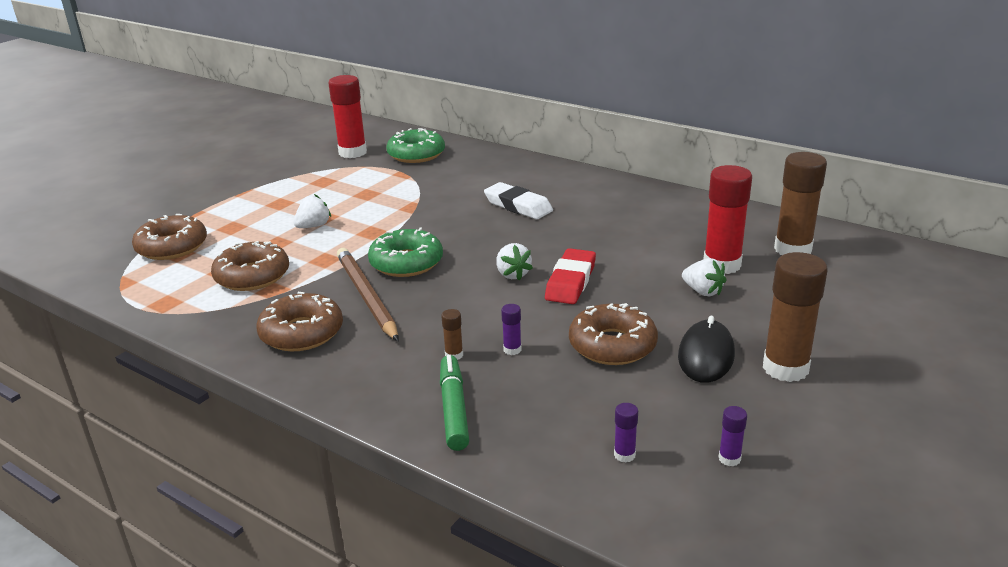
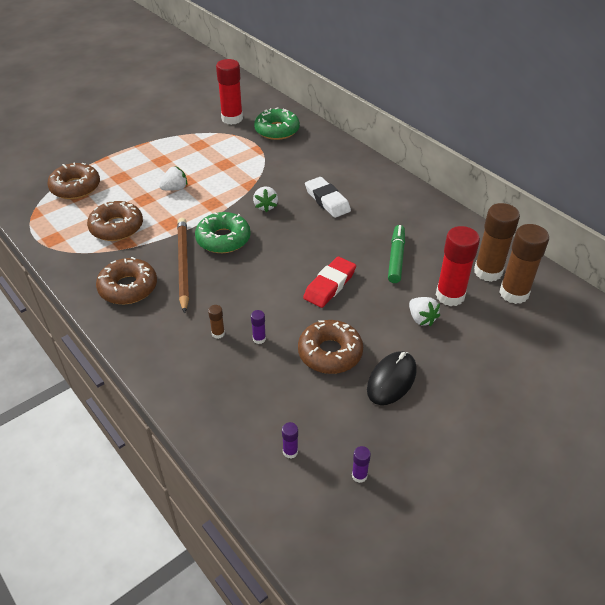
camera: 15 degrees right, 15 degrees up
(453, 409) = (197, 381): green marker -> green marker (396, 258)
(512, 274) = (291, 268): white strawberry -> white strawberry (265, 206)
(785, 368) = (443, 407): brown glue stick -> brown glue stick (488, 272)

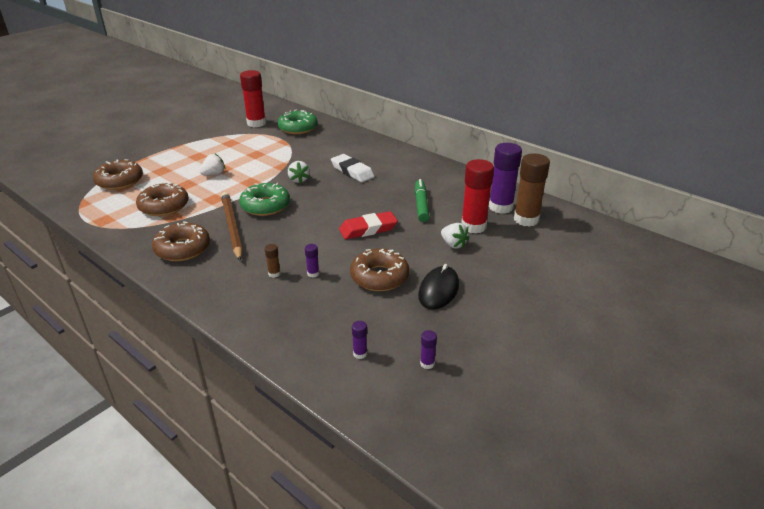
camera: 10 degrees left, 10 degrees down
(330, 285) = (368, 229): red eraser -> red eraser turned 45 degrees clockwise
(488, 272) = (500, 207): brown glue stick -> purple glue stick

